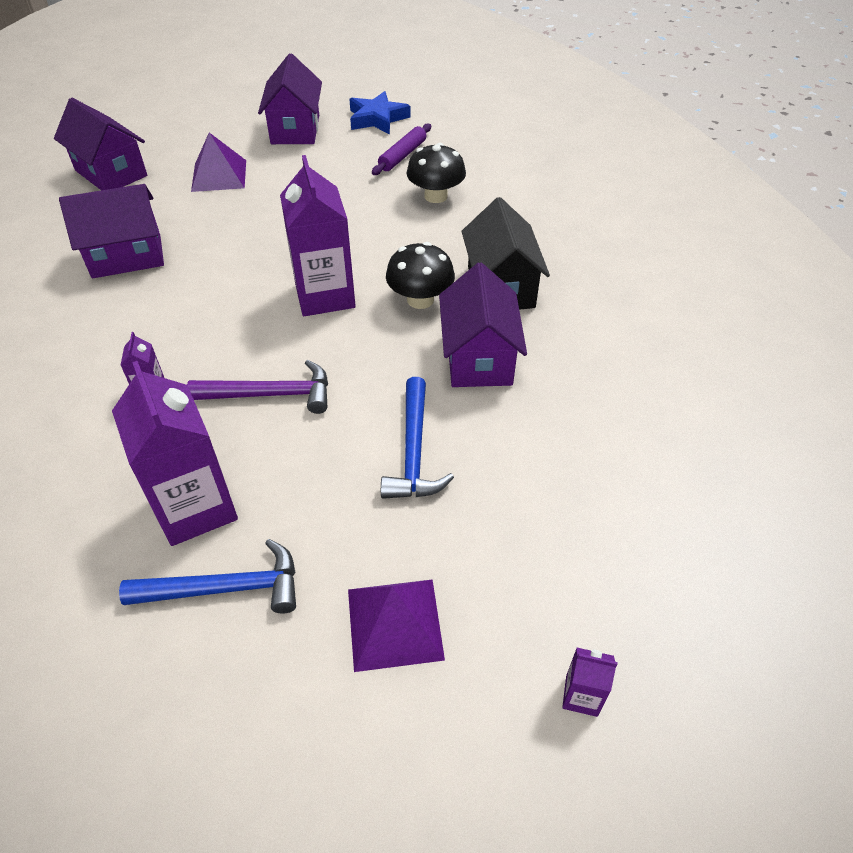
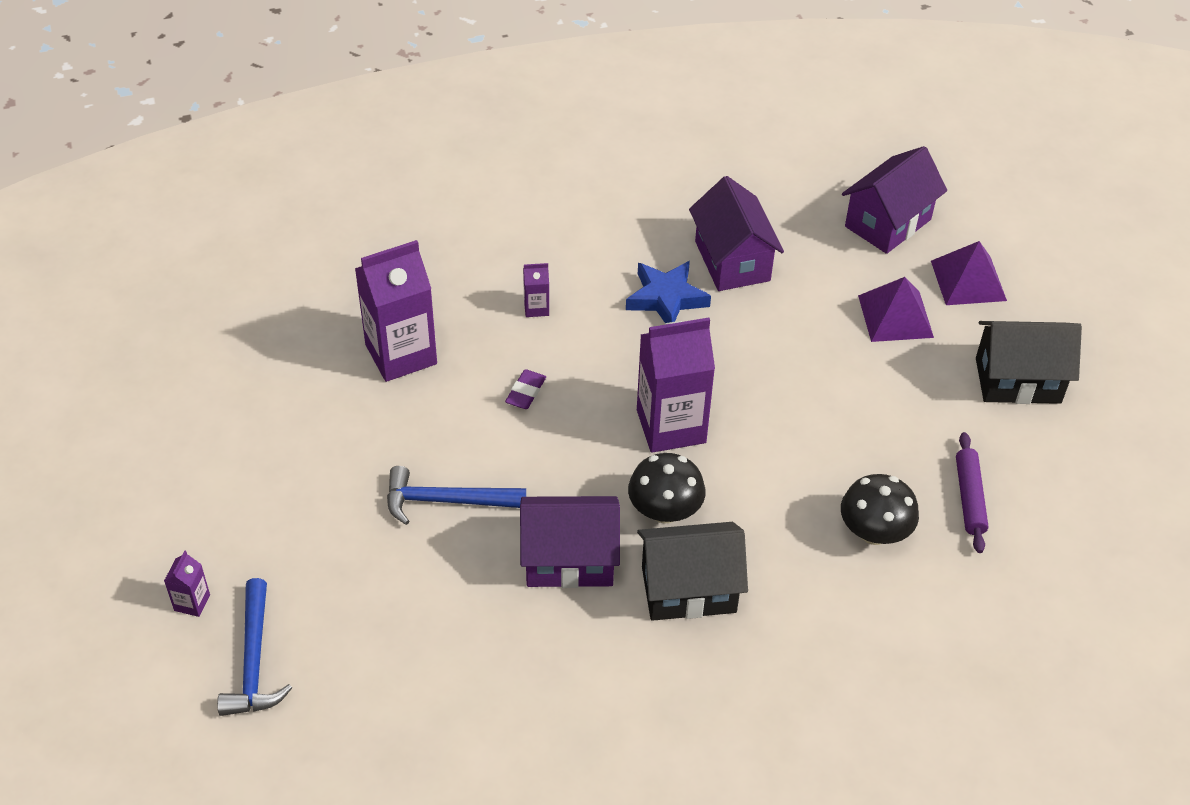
camera: 90 degrees right, 0 degrees up
(226, 588) = (322, 381): blue hammer -> blue hammer (254, 661)
(271, 394) = (525, 392): purple hammer -> purple eraser
(295, 129) = (1018, 380): purple house -> black house
(377, 118) = (1066, 469): blue star -> blue star (666, 298)
(395, 623) = (274, 486): purple pyramid -> purple pyramid (968, 280)
(402, 155) = (969, 497): purple rolling pin -> purple rolling pin turned 60 degrees clockwise

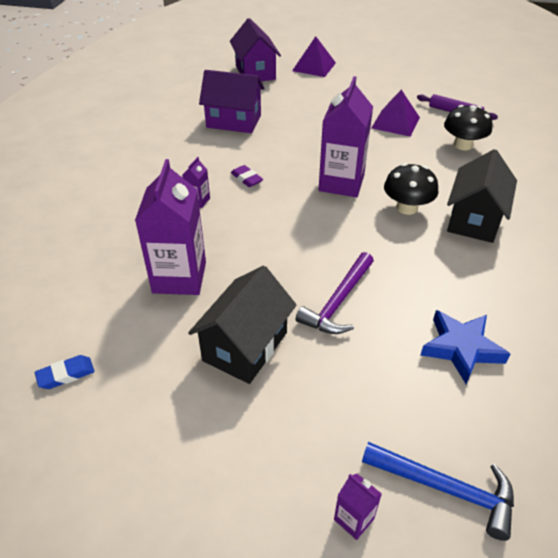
camera: 60 degrees left, 5 degrees down
(233, 339) = (66, 374): none -> blue eraser
(446, 501) = (338, 302): blue hammer -> purple hammer
(525, 392) = (267, 230): purple eraser -> purple eraser (246, 179)
(569, 559) = (425, 260): purple house -> none
(666, 298) = (240, 151): blue star -> blue star (461, 348)
(895, 316) = (320, 91): purple pyramid -> purple pyramid (395, 122)
(1018, 380) = (388, 76): black house -> black house (245, 346)

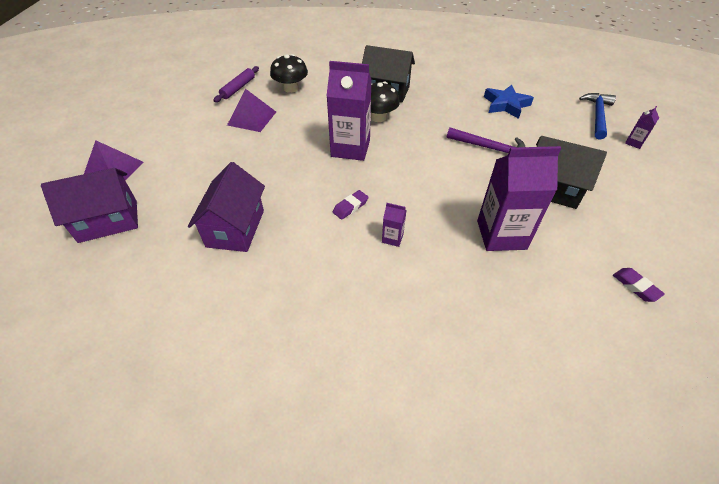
camera: 95 degrees left, 5 degrees up
(66, 374) = (635, 286): blue eraser -> purple eraser

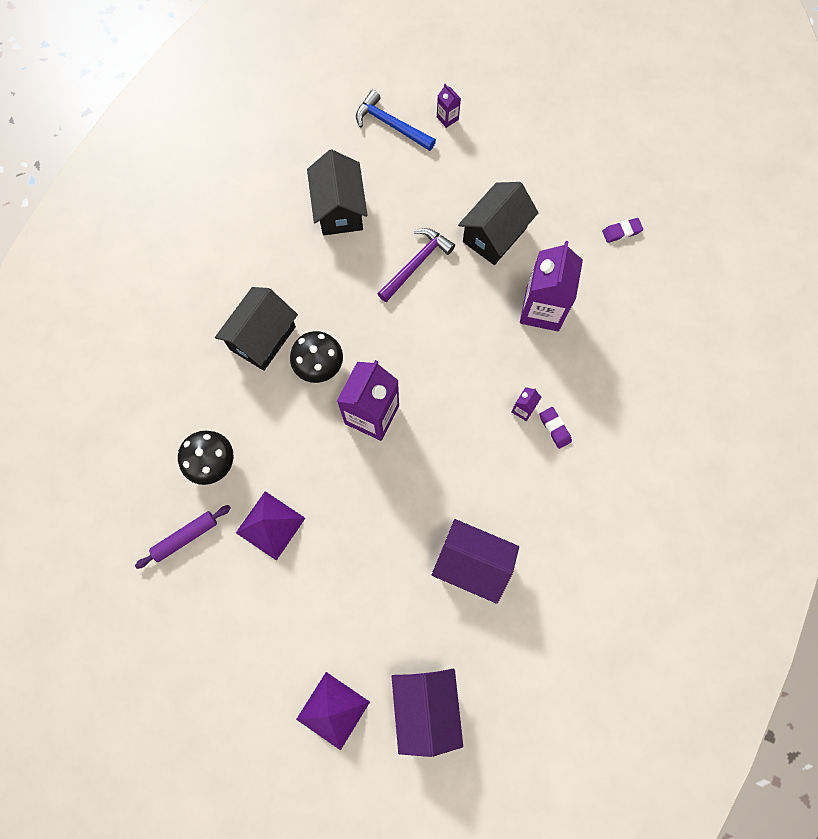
camera: 75 degrees left, 25 degrees up
(238, 88) = (185, 537): purple rolling pin -> purple rolling pin turned 75 degrees counterclockwise
(350, 207) = (470, 438): purple eraser -> purple eraser (554, 428)
(506, 105) = (339, 209): blue star -> black house

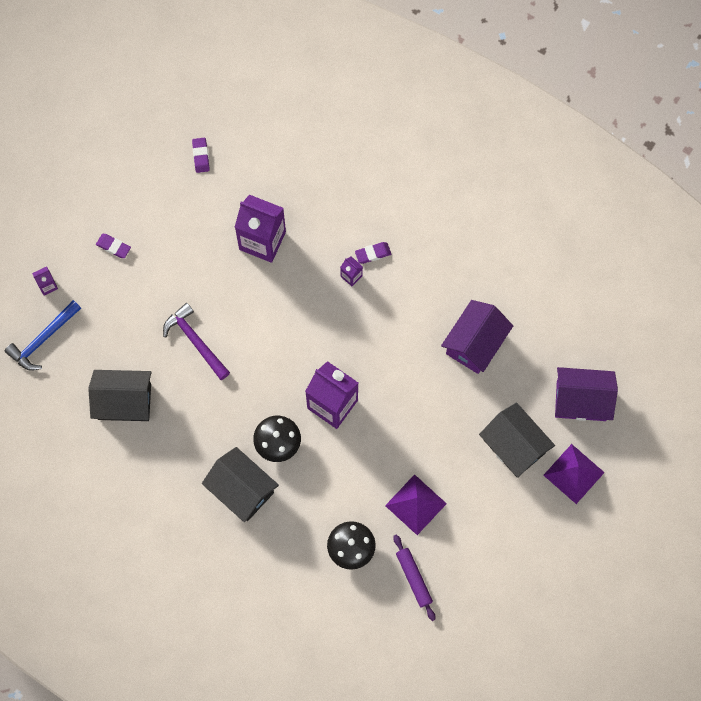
camera: 80 degrees left, 0 degrees up
(494, 235) = (181, 266): black house -> black house (514, 446)
(501, 169) = (113, 247): none -> purple eraser

